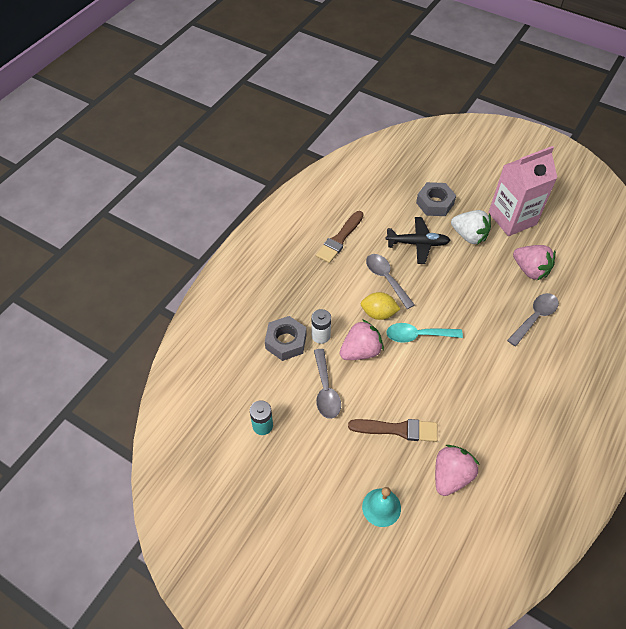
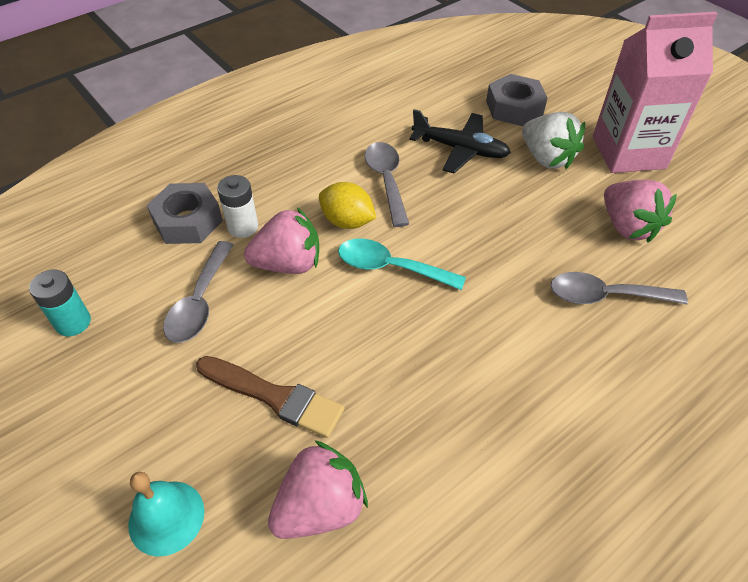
camera: 20 degrees right, 5 degrees down
(339, 239) = (349, 118): brown brush -> none
(535, 317) = (605, 296): grey spoon -> grey spoon turned 150 degrees counterclockwise

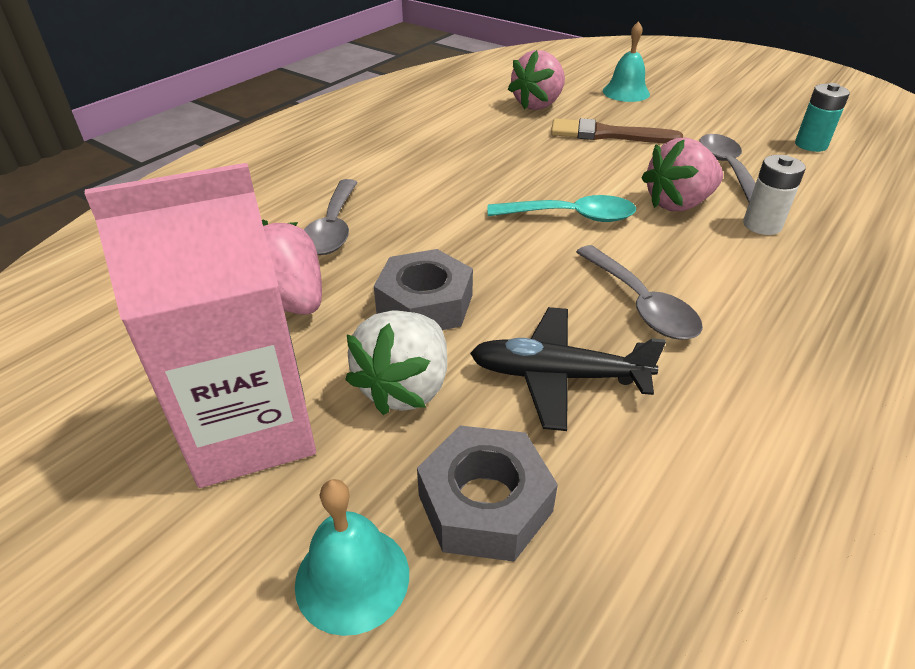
camera: 165 degrees right, 10 degrees down
(188, 221) = (827, 221): grey nut -> grey nut (425, 304)
(347, 221) = (651, 249): yellow lemon -> none
(546, 158) = (405, 387): white strawberry -> white strawberry turned 105 degrees counterclockwise
(571, 96) = (352, 578): none -> turquoise bell
(605, 296) = (333, 228): grey spoon -> grey spoon turned 105 degrees clockwise

